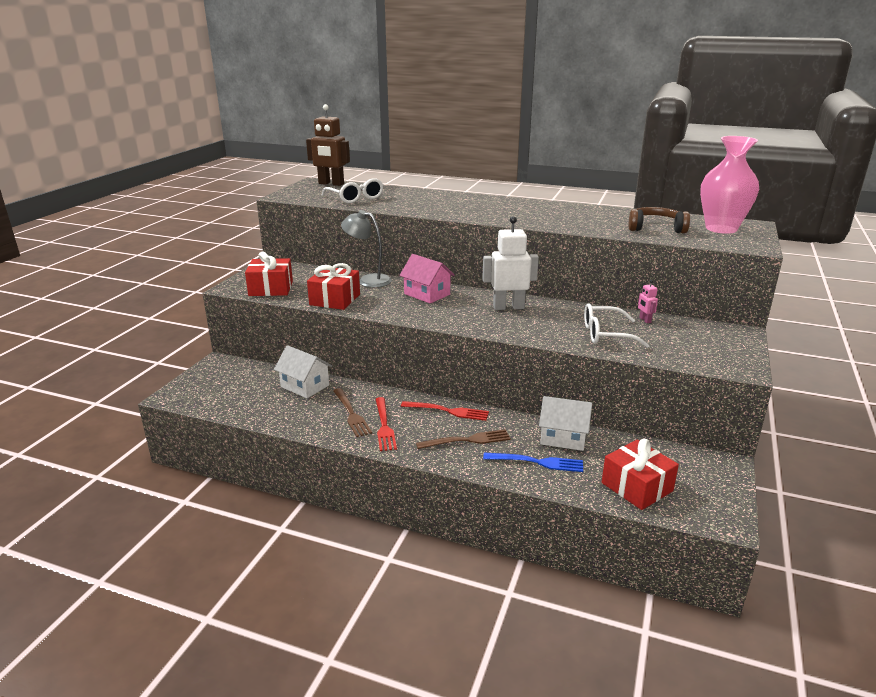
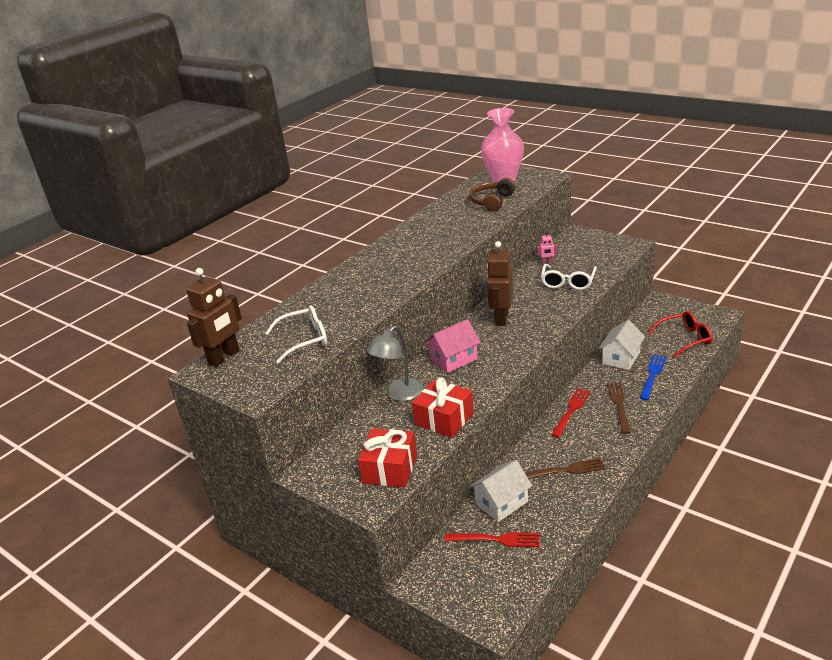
camera: 70 degrees left, 5 degrees up
(384, 426) = (589, 450): red fork -> red fork (496, 539)
(508, 307) = (501, 318): white robot -> brown robot
(637, 487) = (684, 339): red gift -> red glasses

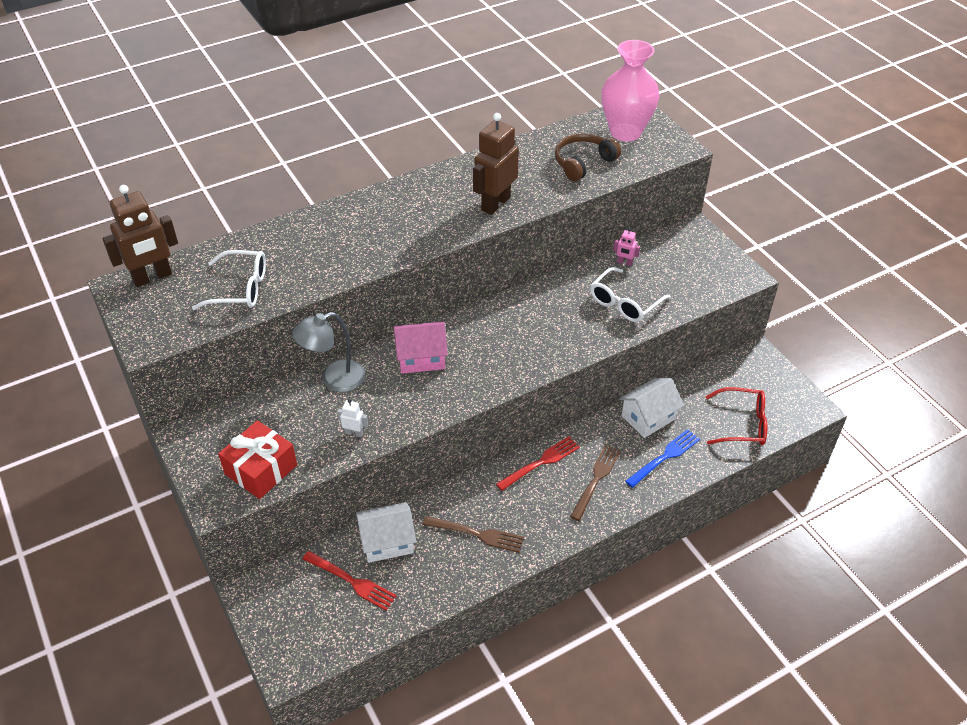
camera: 20 degrees right, 15 degrees up
(444, 419) = (354, 433): red gift -> white robot
(501, 318) = (512, 323): brown robot -> brown robot (495, 204)

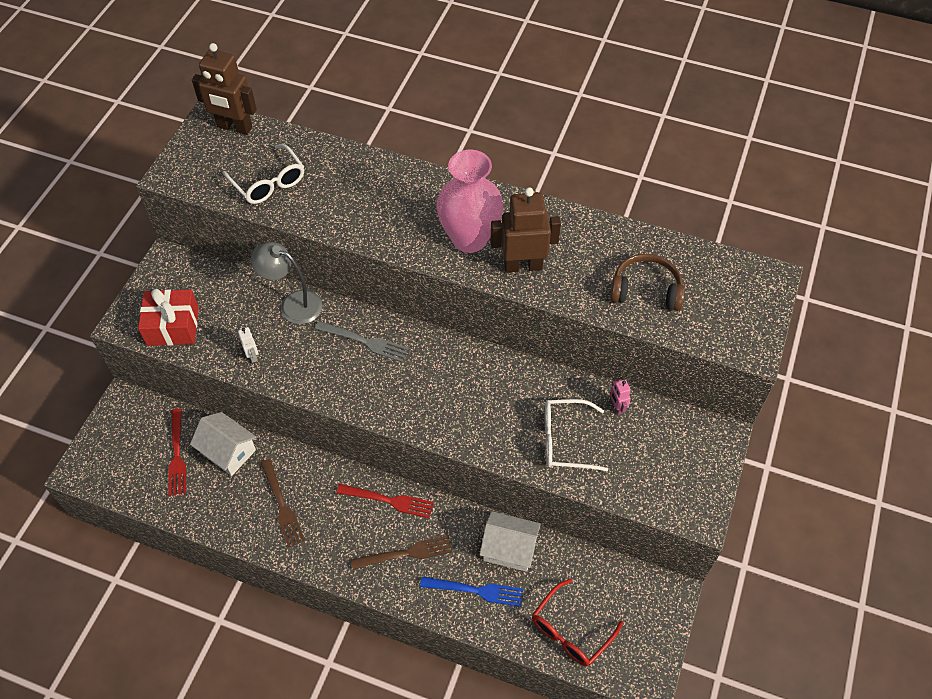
camera: 50 degrees right, 10 degrees up
(421, 358) = (365, 341): pink house -> grey fork
(625, 132) = (727, 292): pink vase -> pink vase (469, 238)
(741, 424) = (571, 630): red glasses -> red glasses turned 75 degrees clockwise

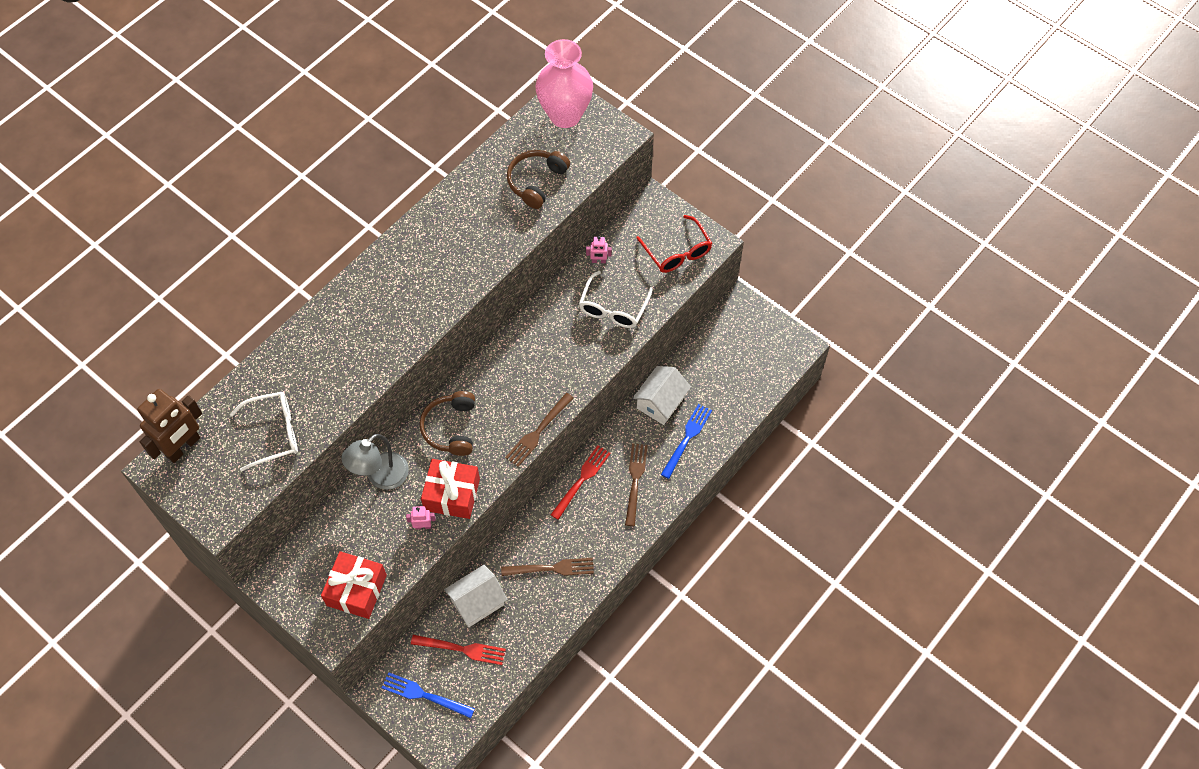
camera: 70 degrees left, 5 degrees up
(124, 440) = (424, 695): none -> blue fork
(252, 355) = (423, 526): white robot -> pink robot
(293, 367) = (452, 494): none -> red gift
(365, 341) = (450, 428): grey fork -> brown headphones
(388, 419) = (538, 431): none -> brown fork
(469, 238) = (423, 288): pink vase -> pink vase (565, 115)
(523, 266) = (471, 258): brown robot -> none
(571, 630) = (743, 382): red glasses -> red glasses (677, 251)

